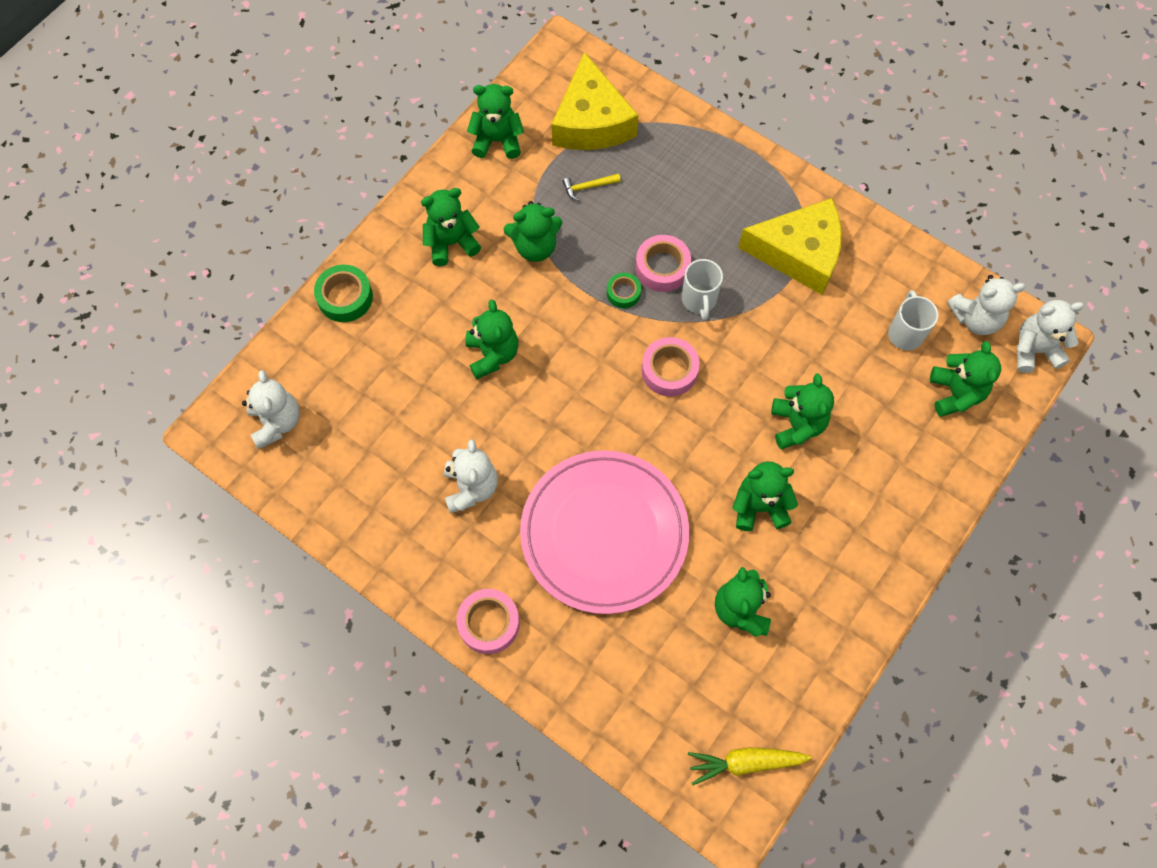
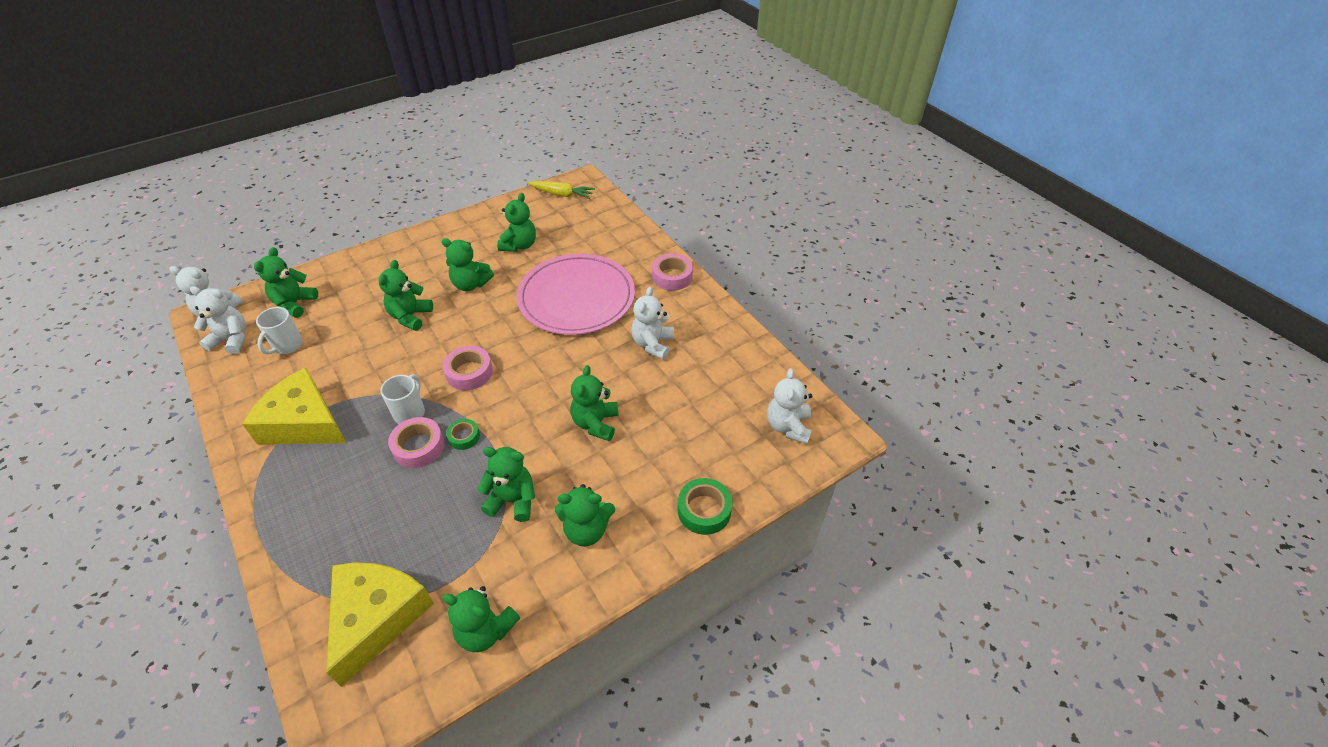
camera: 160 degrees left, 20 degrees down
(588, 187) = (429, 542): yellow hammer -> none

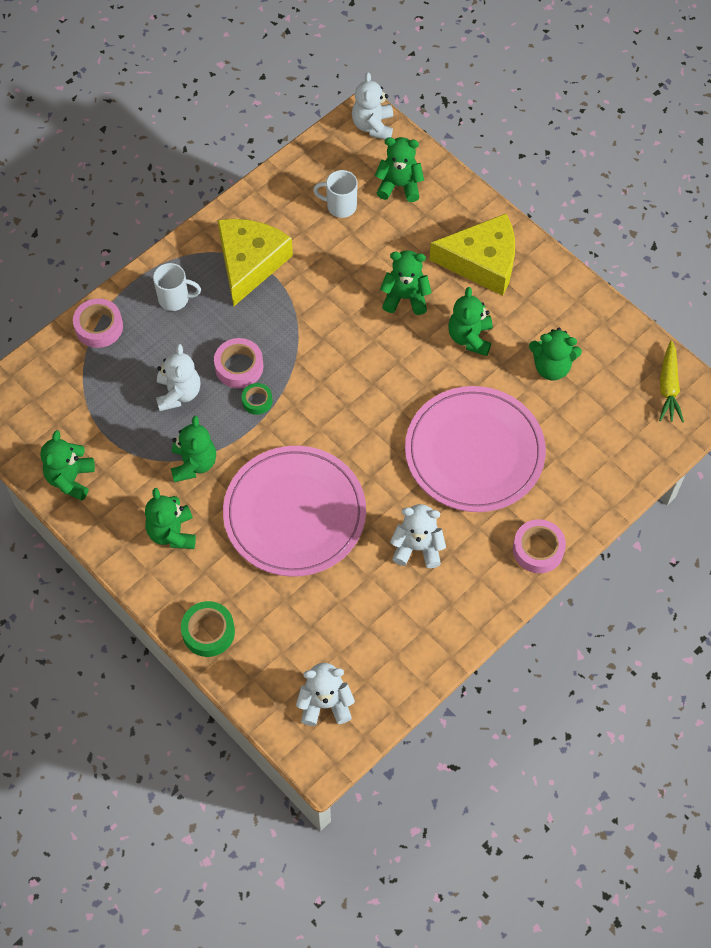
camera: 80 degrees right, 15 degrees up
(231, 340) = (338, 156): white teddy bear -> white teddy bear (178, 393)
(377, 617) = (72, 397): yellow cheese -> yellow cheese (482, 262)
(410, 412) = (277, 345): white mug -> white mug (175, 299)
(469, 372) = (338, 379): pink tape -> pink tape (99, 327)
(595, 423) = (294, 513): green teddy bear -> pink plate

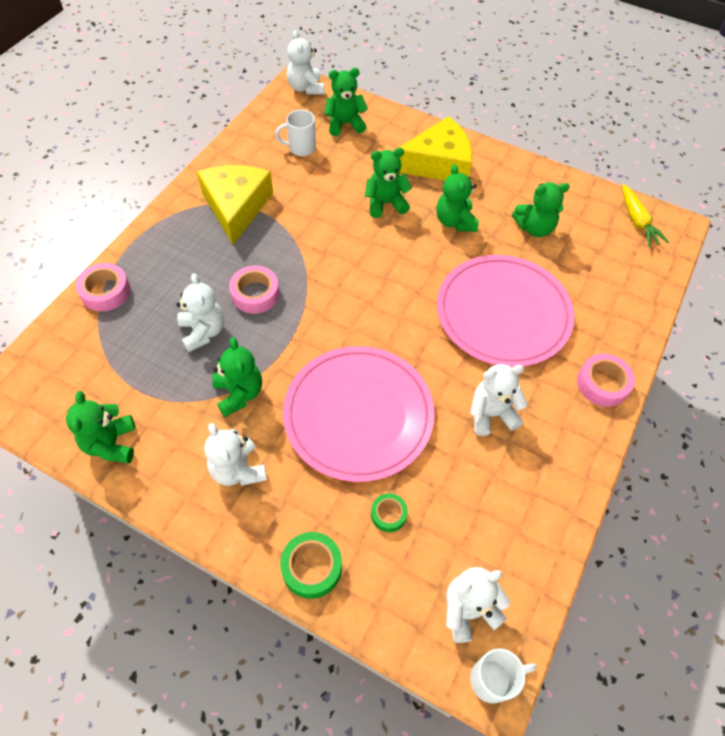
camera: 20 degrees left, 5 degrees down
(172, 533) = (238, 470): green teddy bear -> white teddy bear
(175, 299) = (174, 251): white mug -> white mug (492, 679)
(257, 401) = (283, 319): green tape -> green tape (388, 514)

